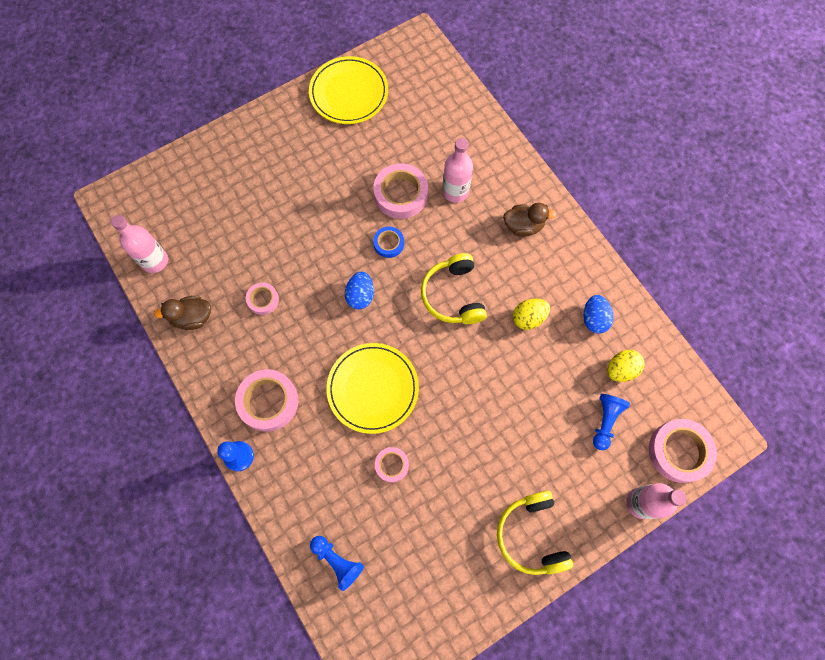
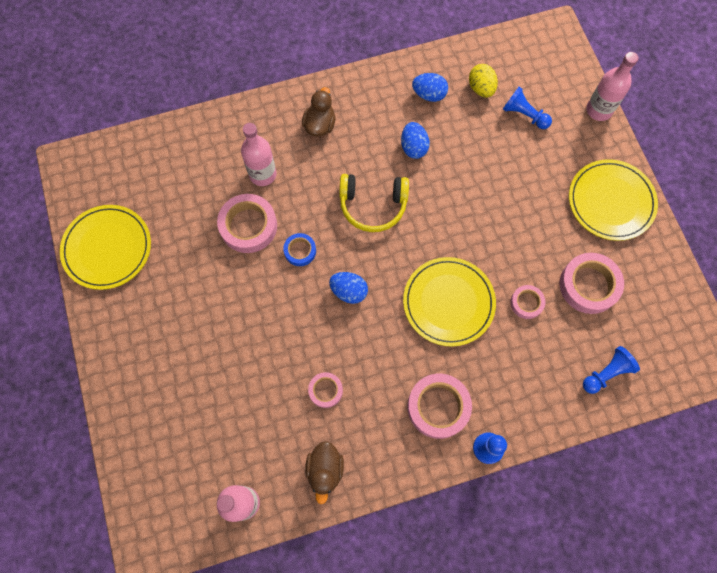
camera: 75 degrees left, 0 degrees up
(528, 318) = (413, 147): yellow egg -> blue egg
(531, 535) = (611, 201): yellow headphones -> yellow plate
(679, 451) = (562, 68): pink tape -> pink tape (588, 285)

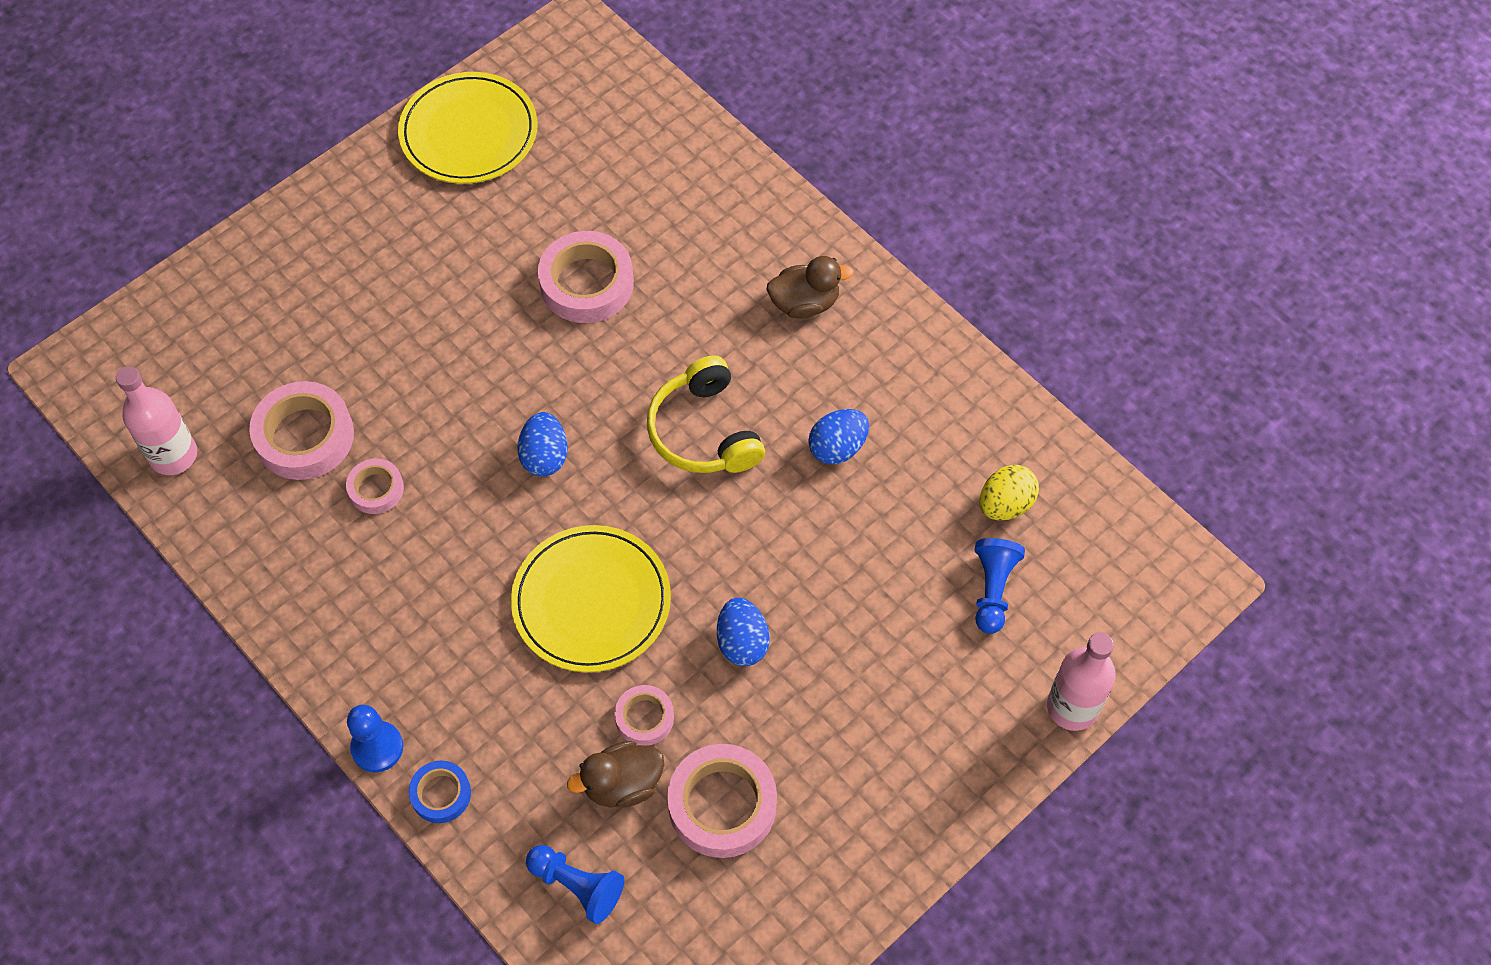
camera: 65 degrees right, 10 degrees down
(263, 174) = (680, 265): pink bottle -> none
(300, 251) = (579, 365): blue tape -> blue tape (441, 794)
(325, 470) = (257, 537): brown duck -> brown duck (622, 784)
(429, 94) = (948, 432): blue egg -> blue egg (742, 642)
(438, 407) = (414, 651): pink tape -> pink tape (304, 436)
(611, 201) = (899, 788): yellow plate -> none

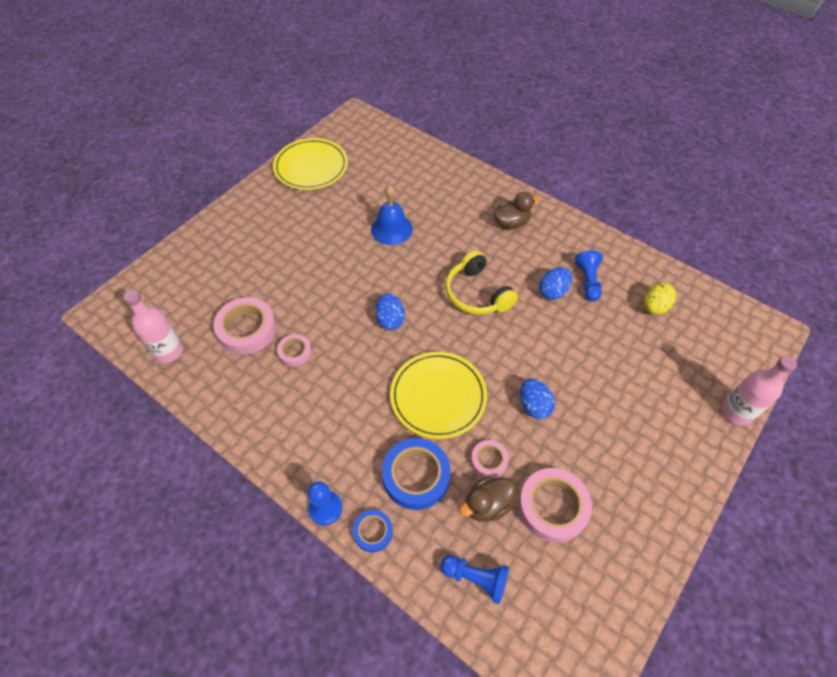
camera: 10 degrees left, 5 degrees down
(525, 722) = (416, 476): none -> blue tape
(586, 283) = (391, 229): pink tape -> blue bell
(992, 590) = (665, 353): blue pawn -> blue pawn (588, 281)

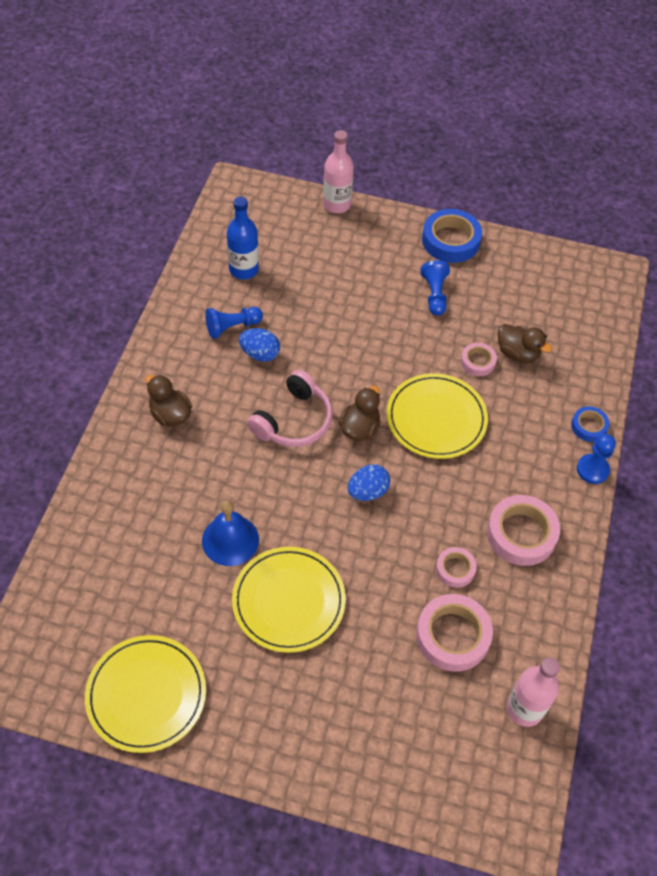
camera: 115 degrees left, 0 degrees up
(329, 246) = (289, 601): none -> yellow plate
(416, 476) = (523, 411): blue tape -> blue tape (450, 240)
(451, 335) = (359, 428): none -> brown duck
(476, 578) = (578, 345): blue pawn -> blue pawn (434, 294)
(477, 293) = (293, 421): yellow headphones -> pink headphones
(534, 406) = (405, 341): blue egg -> none
(552, 507) = (492, 309): pink tape -> pink tape (521, 534)
(654, 307) = (244, 269): yellow egg -> blue bottle

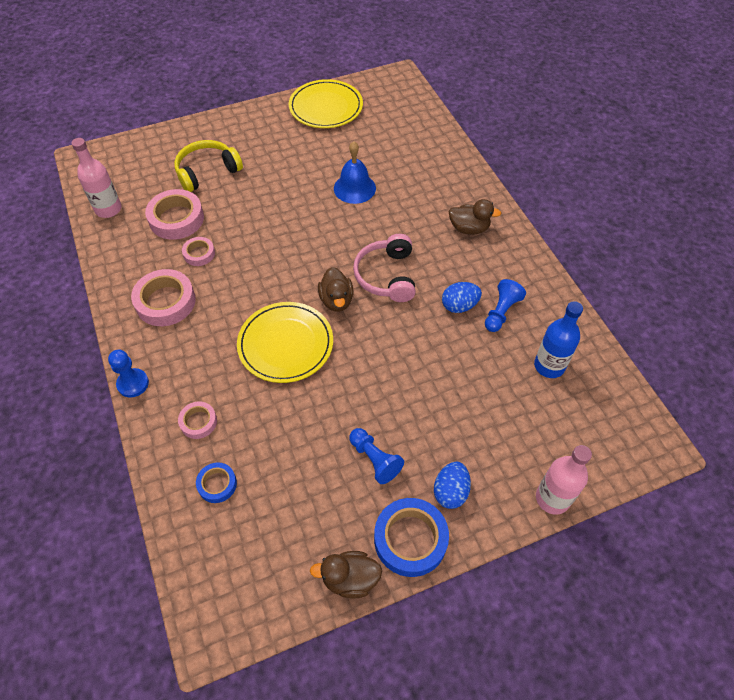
camera: 145 degrees right, 0 degrees up
(289, 601) = (290, 180): yellow plate -> none
(367, 491) = (294, 263): blue egg -> blue egg (450, 491)
(374, 687) = (207, 172): none -> yellow headphones
(478, 362) = (287, 417): pink tape -> pink tape (198, 422)
(517, 353) = (257, 450): brown duck -> brown duck (350, 579)
(589, 426) = (154, 420): blue tape -> blue tape (217, 484)

